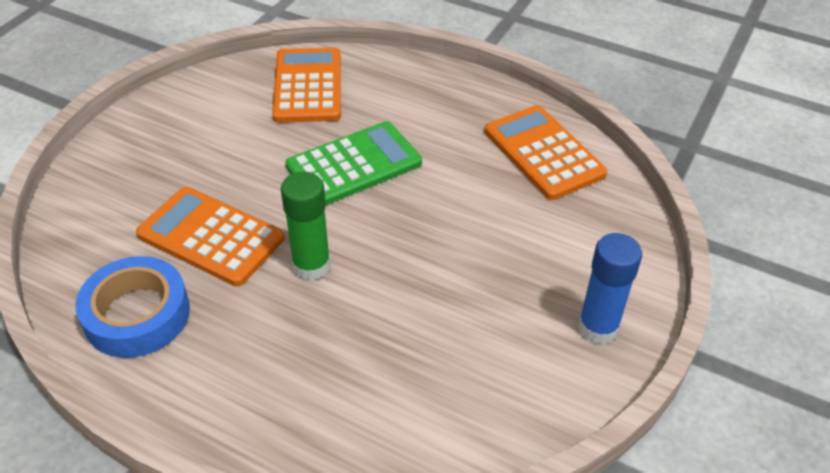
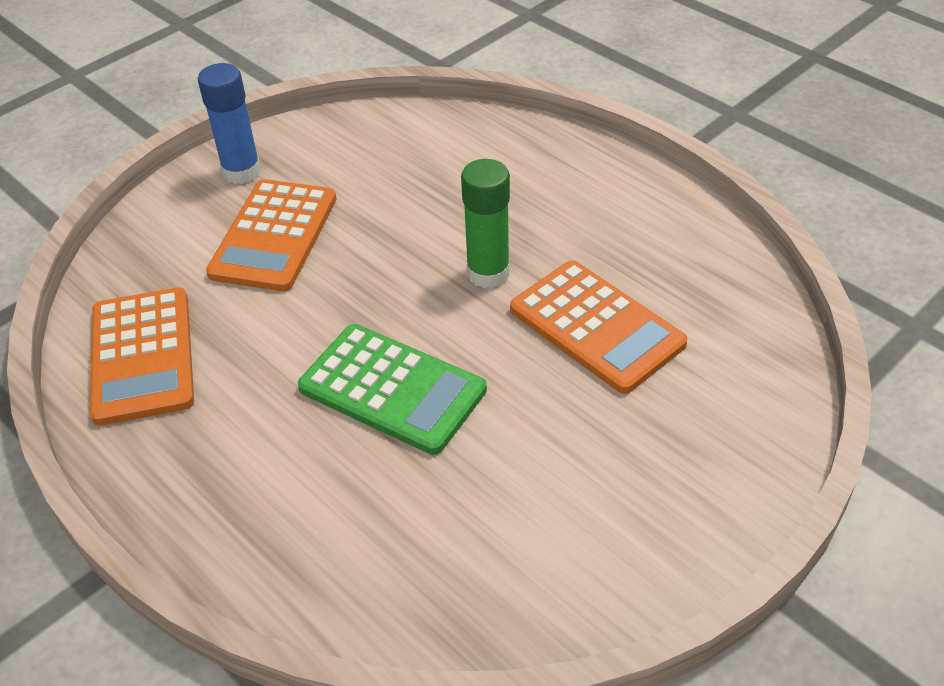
camera: 160 degrees left, 0 degrees up
(137, 314) = (681, 259): blue tape -> none
(307, 86) = (407, 555): orange calculator -> orange calculator (274, 236)
(354, 165) = (392, 389): green calculator -> green calculator turned 135 degrees counterclockwise

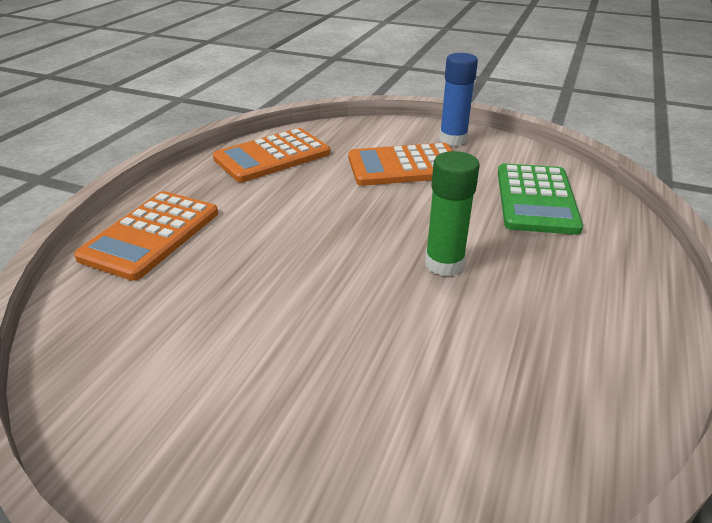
camera: 65 degrees right, 10 degrees down
(392, 389) = (290, 251): green calculator -> green calculator (536, 199)
(596, 326) = (427, 345): orange calculator -> orange calculator (151, 235)

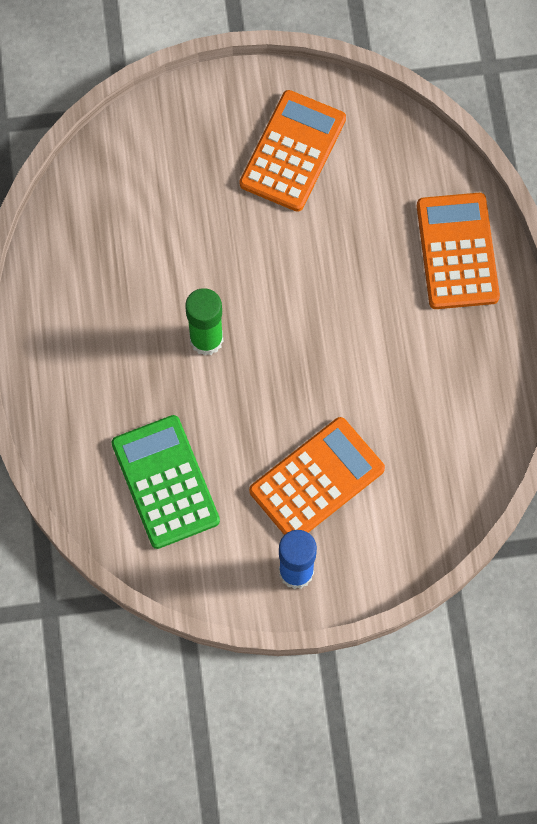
camera: 150 degrees right, 35 degrees up
(272, 156) = (462, 426): orange calculator -> orange calculator (292, 151)

